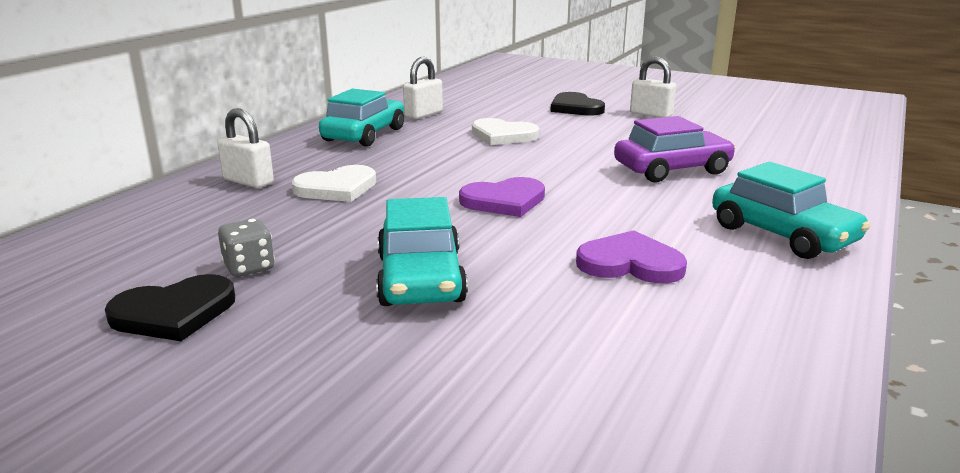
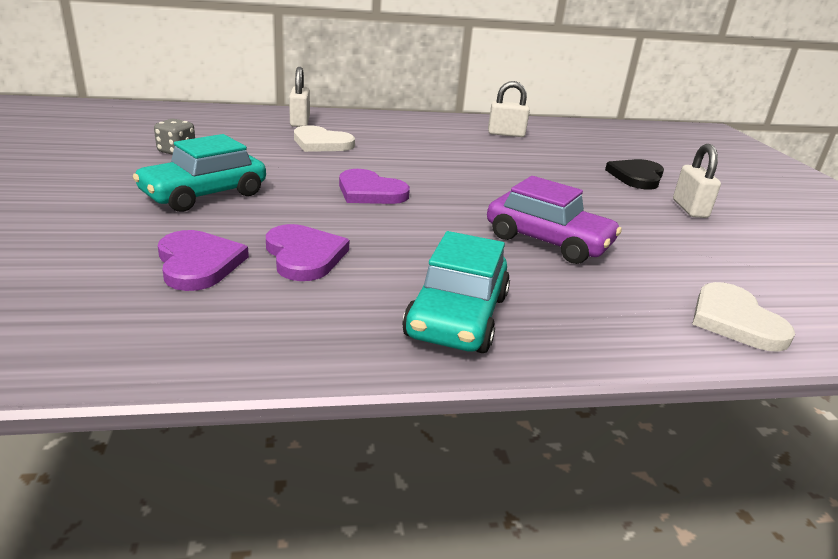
camera: 50 degrees right, 5 degrees up
(174, 312) = (107, 151): black heart -> none
(364, 135) = (430, 128): turquoise car -> none
(503, 135) = (510, 165): white heart -> white heart (735, 320)
(610, 317) = (198, 263): none -> purple heart

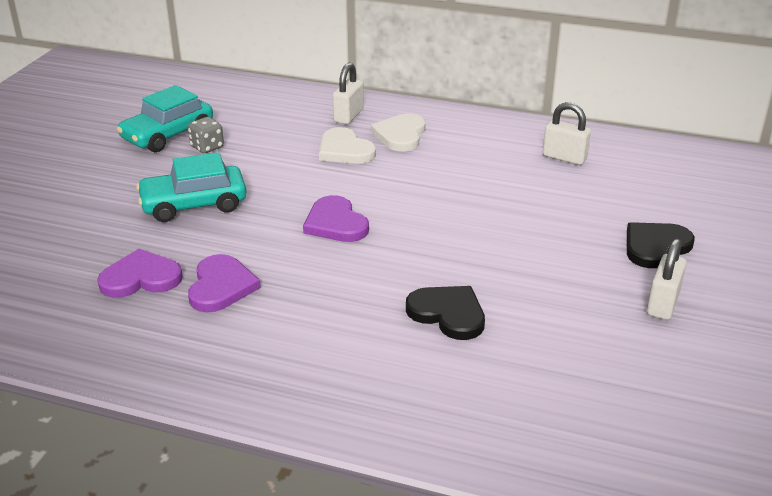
camera: 30 degrees right, 5 degrees up
(198, 263) = (141, 278): purple heart -> purple heart turned 105 degrees counterclockwise
(457, 316) = (287, 372): turquoise car -> turquoise car (168, 135)
(548, 241) = (448, 314): purple car -> black heart
(735, 320) = (530, 440): white heart -> white heart (400, 135)

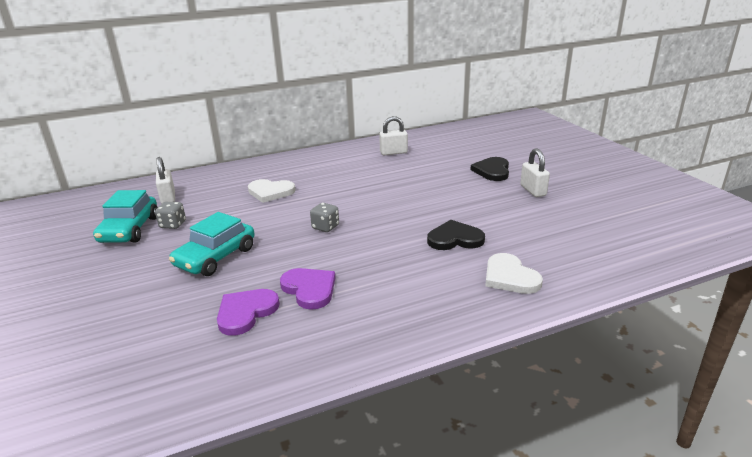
camera: 40 degrees left, 5 degrees down
(335, 223) = (325, 227): purple heart -> grey dice
(348, 116) = (244, 176): white padlock -> white padlock (168, 198)
(400, 135) = (292, 173): white heart -> white heart (510, 277)

